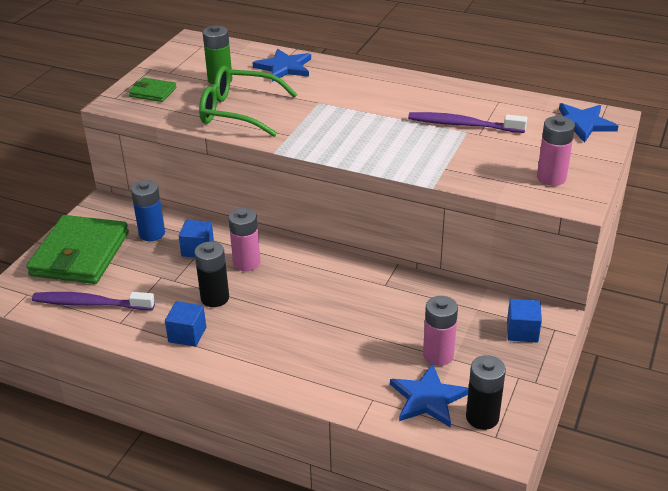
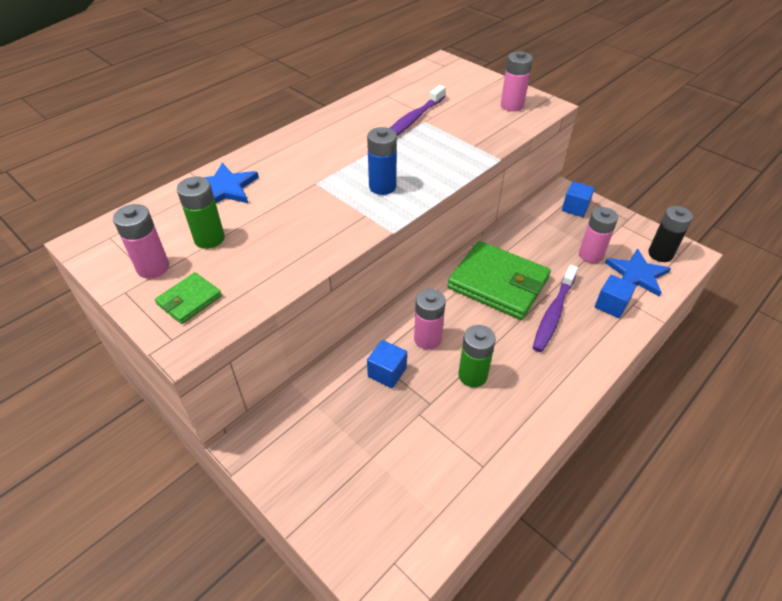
camera: 70 degrees left, 10 degrees up
(80, 254) = (340, 488): green wallet -> green wallet (498, 283)
(90, 304) = (441, 491): purple toothbrush -> purple toothbrush (553, 313)
(152, 233) = (337, 407): blue battery -> blue battery (382, 187)
(178, 70) = (153, 267): none -> pink battery
(187, 334) = (521, 409): blue cube -> blue cube (611, 305)
(215, 298) = (472, 375): black battery -> green battery
(239, 112) = (294, 239): green glasses -> none
(581, 124) = (445, 73): blue star -> none

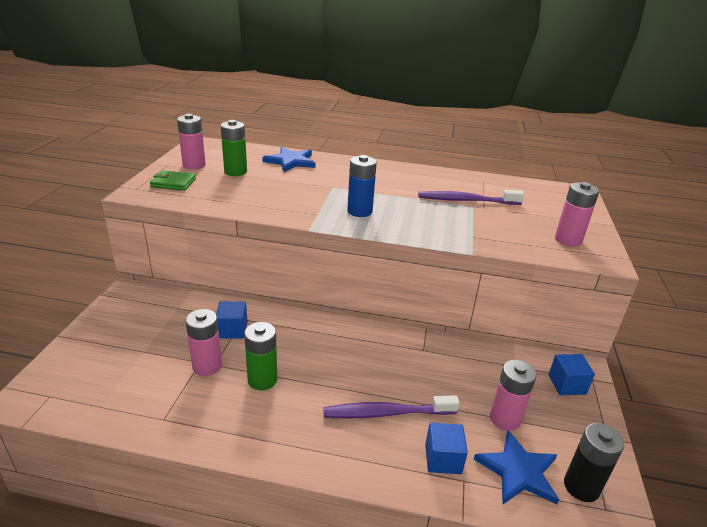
camera: 55 degrees right, 15 degrees down
(427, 339) = (285, 339): pink battery -> pink battery (207, 366)
(498, 283) = (391, 361): green wallet -> none

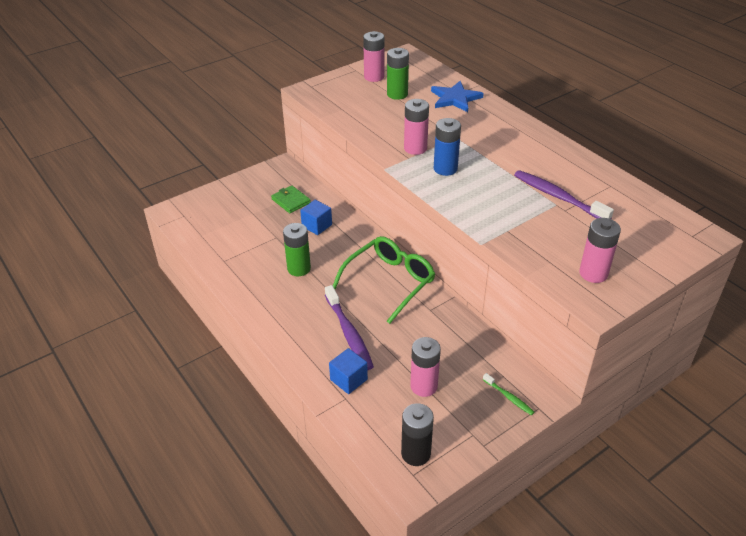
camera: 45 degrees right, 10 degrees up
(173, 183) = (340, 90): green wallet -> green wallet (291, 201)
(207, 366) = (277, 242): pink battery -> pink battery (415, 148)
(362, 345) = (389, 282): none -> green glasses
(386, 413) = (349, 333): purple toothbrush -> purple toothbrush turned 150 degrees counterclockwise
(518, 471) = (387, 417): blue star -> none
(567, 384) = (509, 397): blue cube -> green toothbrush

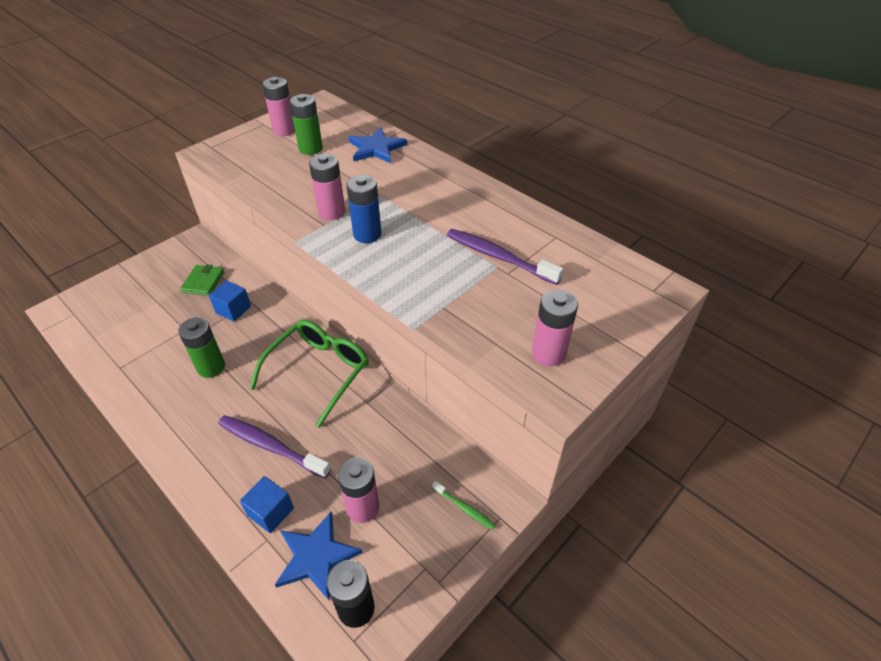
camera: 10 degrees left, 5 degrees up
(291, 201) = (203, 282): green wallet -> green wallet turned 60 degrees clockwise
(349, 333) = (271, 446): purple toothbrush -> purple toothbrush turned 150 degrees clockwise
(385, 415) = (316, 556): none -> blue star

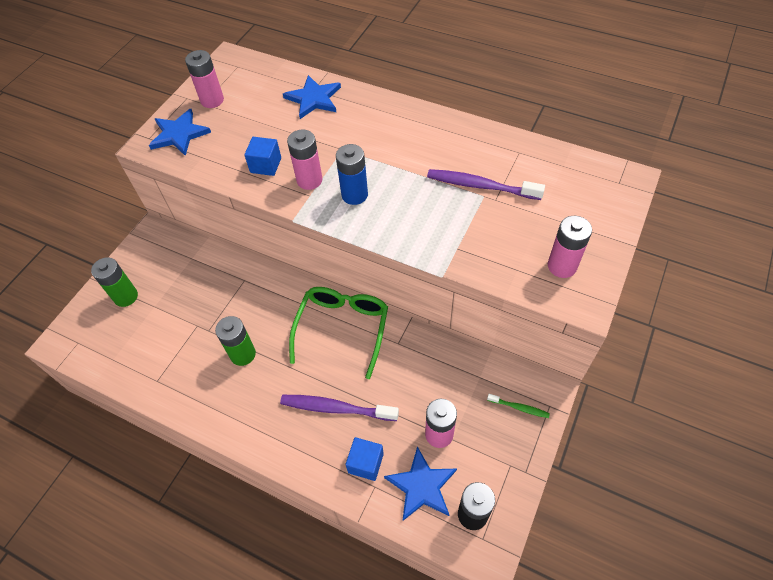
camera: 15 degrees left, 10 degrees up
(203, 282) = (187, 273): green wallet -> none
(233, 309) = (232, 292): blue cube -> blue cube (266, 165)
(239, 149) = (179, 134): none -> blue star
(310, 148) = (250, 115): green battery -> green battery (126, 296)

